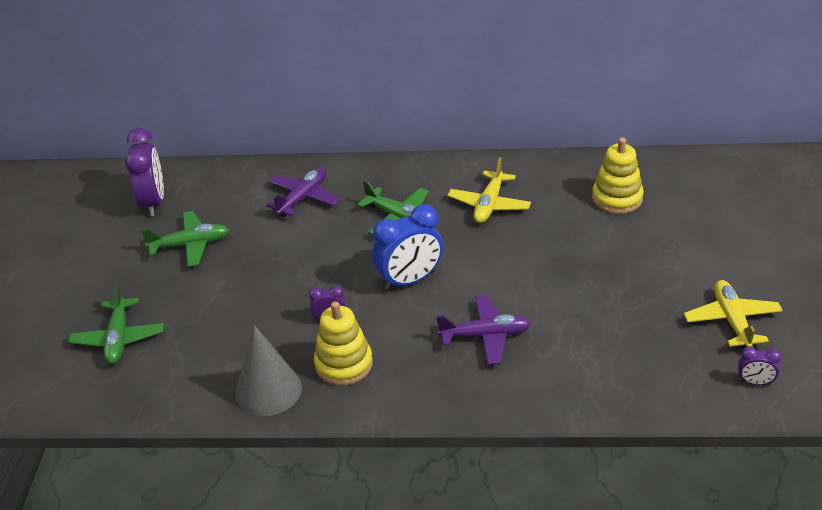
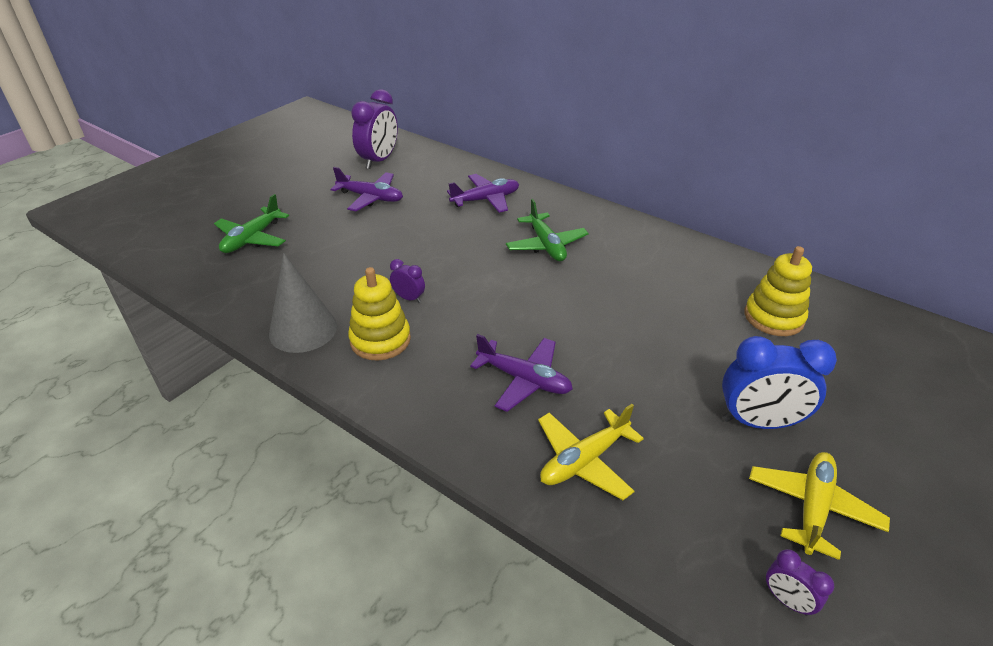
camera: 30 degrees right, 0 degrees up
(190, 245) = (371, 198): green plane -> purple plane
(410, 280) = (505, 298): blue clock -> blue clock (758, 422)
(489, 205) = (637, 269): yellow plane -> yellow plane (584, 460)

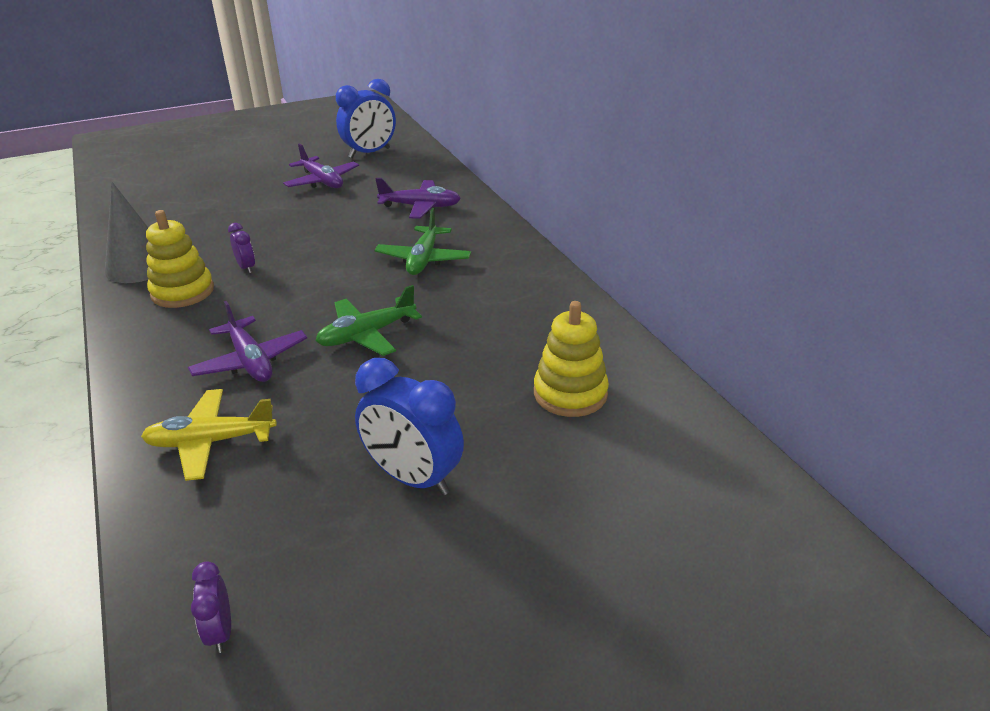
camera: 30 degrees right, 5 degrees down
(252, 238) = (191, 190): green plane -> green plane (367, 335)
(379, 160) = (369, 153): purple clock -> blue clock
(812, 507) = (358, 572): yellow plane -> none

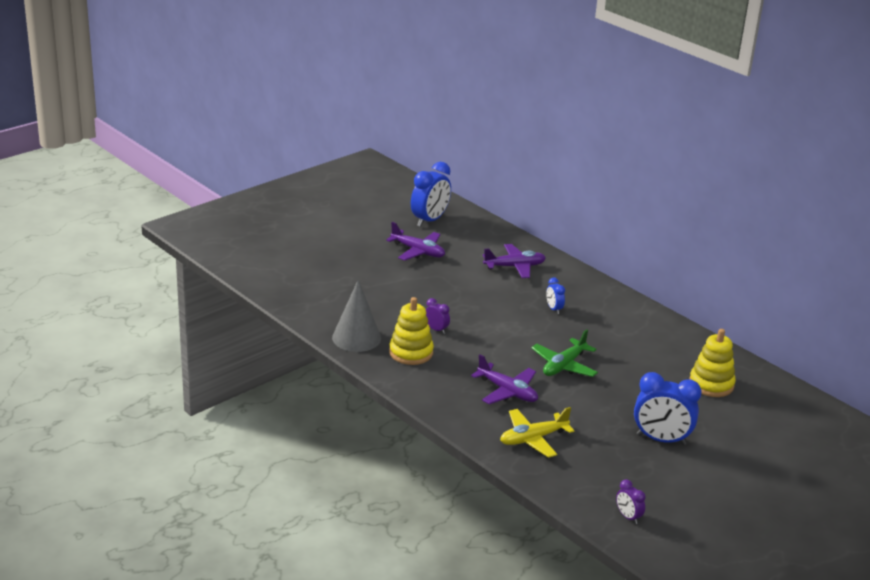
camera: 20 degrees left, 5 degrees down
(423, 259) = (554, 309): green plane -> blue clock

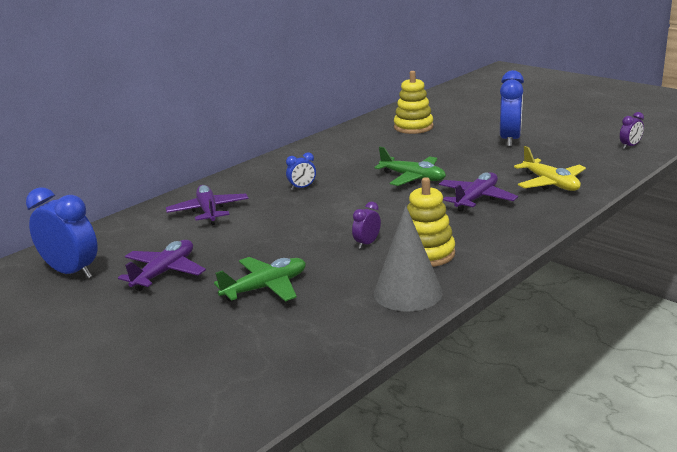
camera: 90 degrees left, 5 degrees down
(383, 286) = (265, 288): none -> green plane

